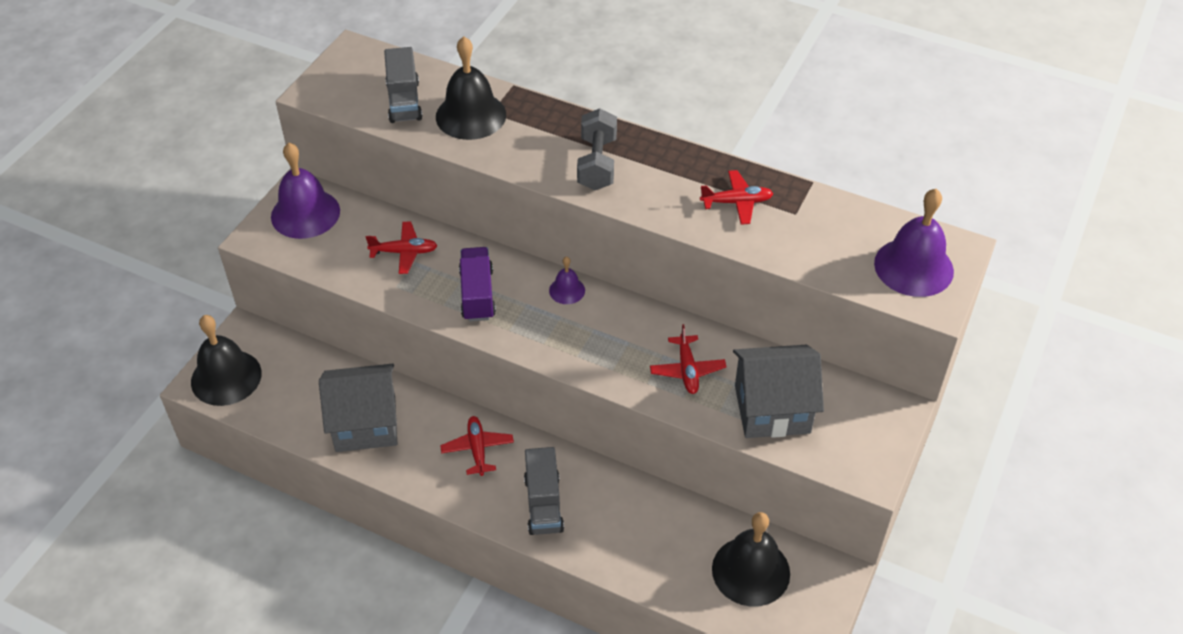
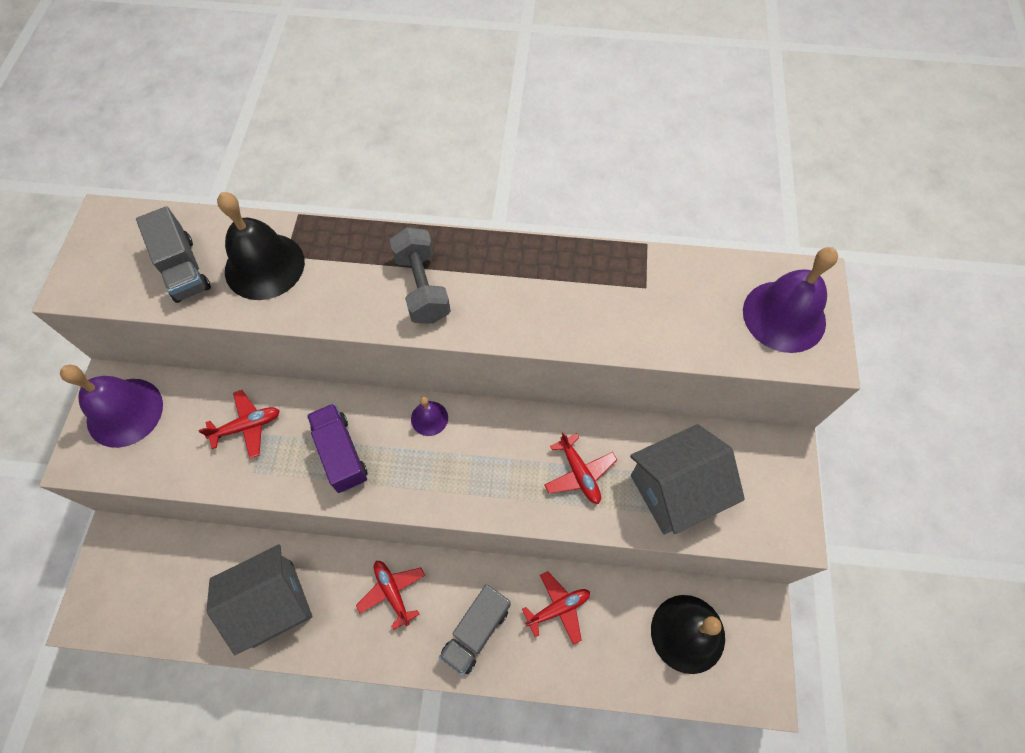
camera: 20 degrees left, 15 degrees up
(226, 377) = (111, 599): black bell -> none
(543, 504) = (476, 631): grey truck -> grey truck turned 60 degrees clockwise
(736, 202) = (583, 292): red plane -> red plane (558, 608)

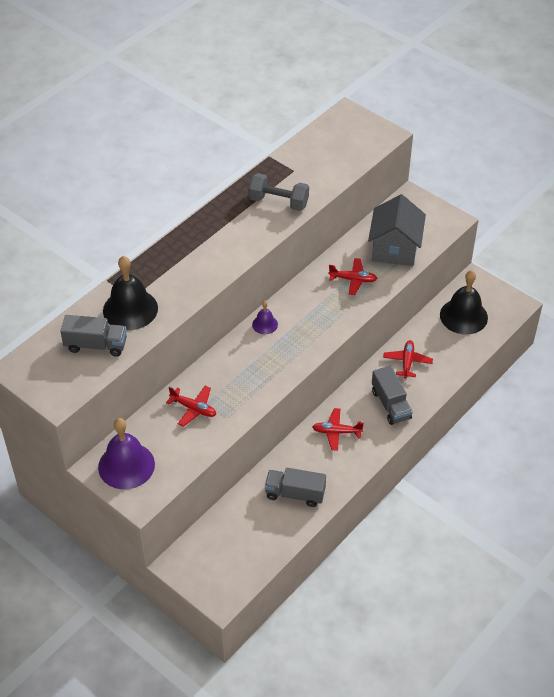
camera: 55 degrees left, 15 degrees down
(247, 426) = (193, 408): red plane -> red plane turned 105 degrees clockwise
(273, 603) = (295, 494): grey house -> grey truck
(341, 453) = (251, 373): purple truck -> none
(422, 287) = (211, 251): grey dumbbell -> grey dumbbell (278, 202)
(784, 316) = (355, 134): purple bell -> none

